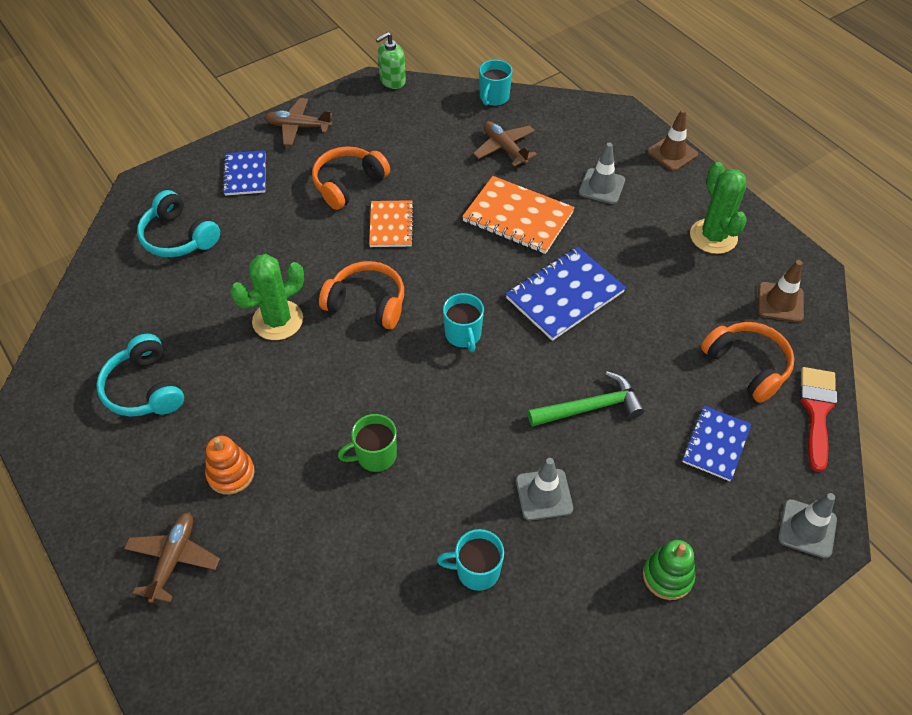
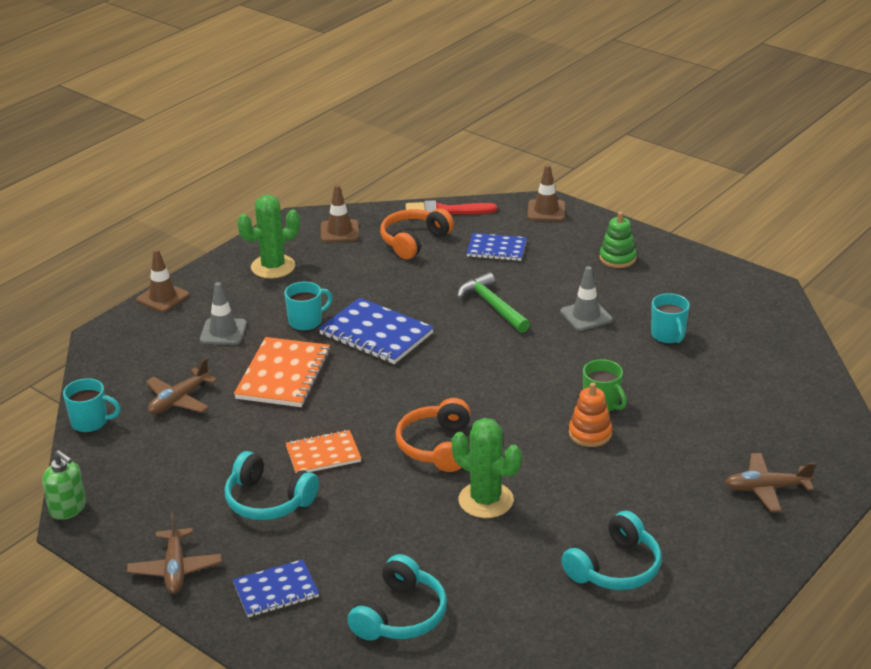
camera: 105 degrees left, 20 degrees down
(231, 474) = (669, 480): orange stacking toy -> orange stacking toy (590, 434)
(348, 184) = (268, 501): orange headphones -> turquoise headphones
(463, 335) = (449, 381): turquoise mug -> turquoise mug (306, 321)
(807, 529) = (546, 211): grey traffic cone -> brown traffic cone

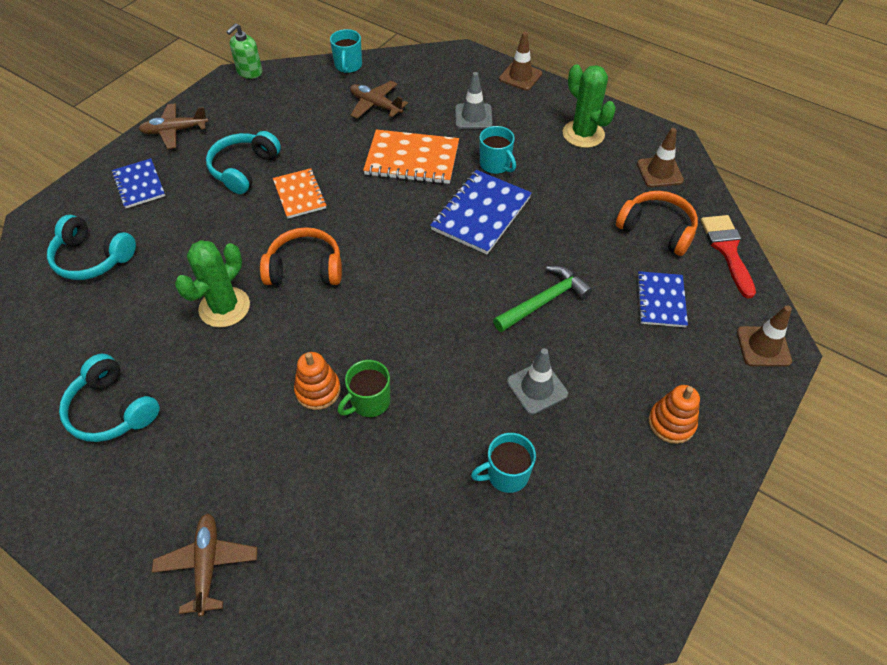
camera: 85 degrees right, 20 degrees up
(617, 258) = (671, 423): green stacking toy -> orange stacking toy

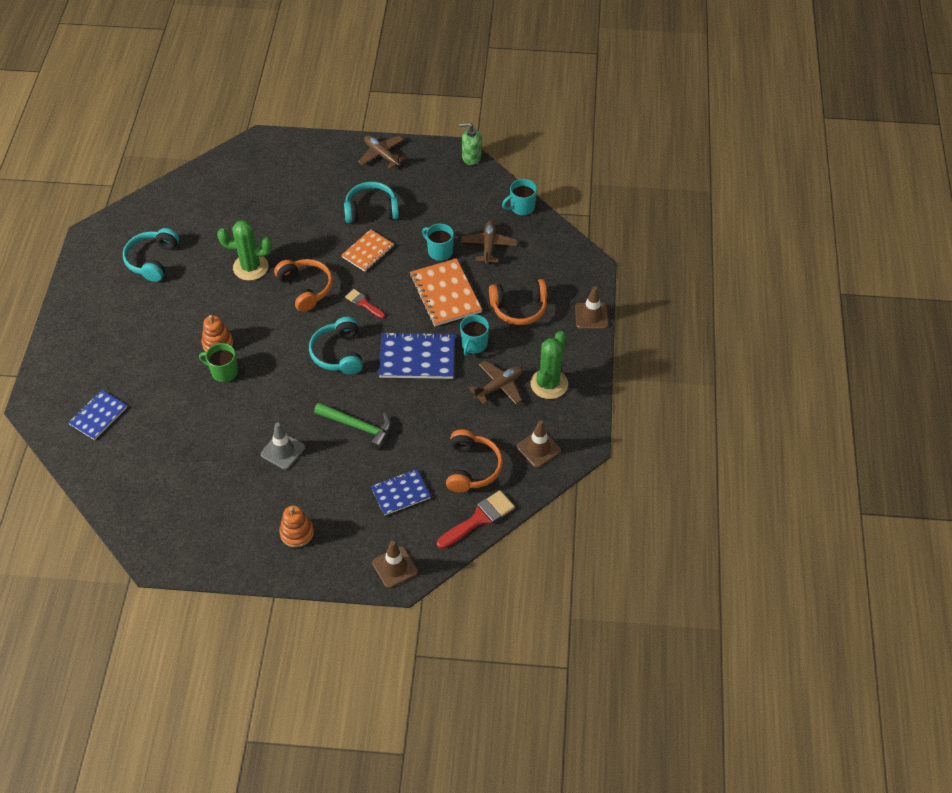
camera: 60 degrees right, 0 degrees up
(92, 258) = (248, 185): turquoise headphones -> turquoise headphones (338, 353)
(139, 185) = (321, 168): blue notebook -> blue notebook (98, 416)
(207, 565) = (87, 354): brown plane -> brown plane (499, 386)
(370, 227) = (363, 303): none -> red brush
(473, 117) = (519, 308): grey traffic cone -> orange headphones
(506, 474) = (211, 461): turquoise mug -> turquoise mug (439, 251)

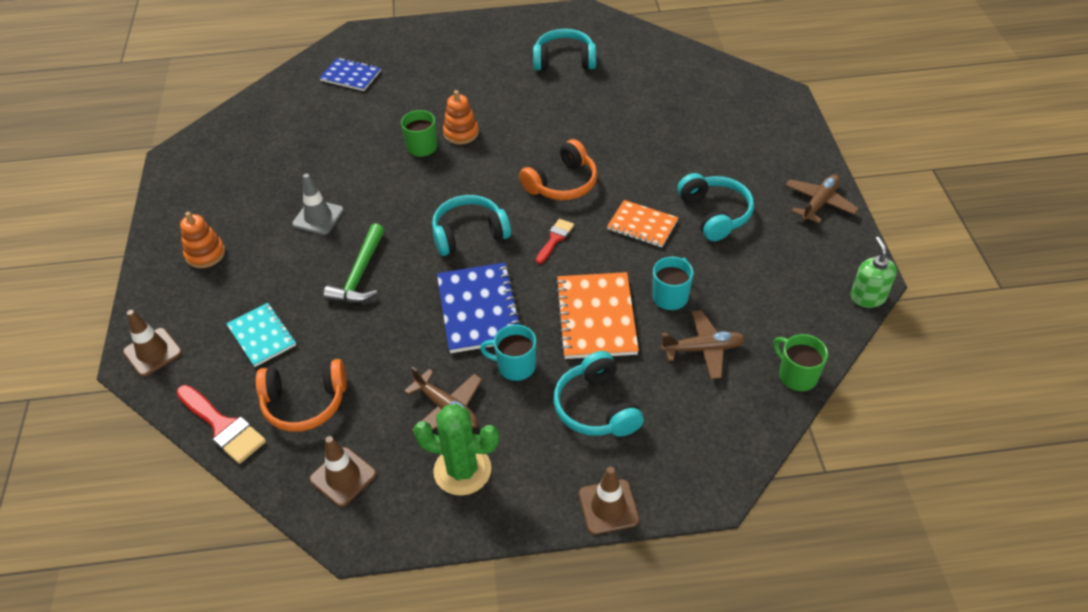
camera: 80 degrees right, 5 degrees down
(250, 267) = (580, 132): green cactus -> none
(400, 493) = (262, 336): blue notebook -> turquoise notebook
(445, 294) = (596, 317): orange notebook -> orange notebook turned 60 degrees counterclockwise
(519, 308) = (596, 407): orange headphones -> turquoise headphones
(521, 207) = (796, 375): turquoise mug -> green mug

